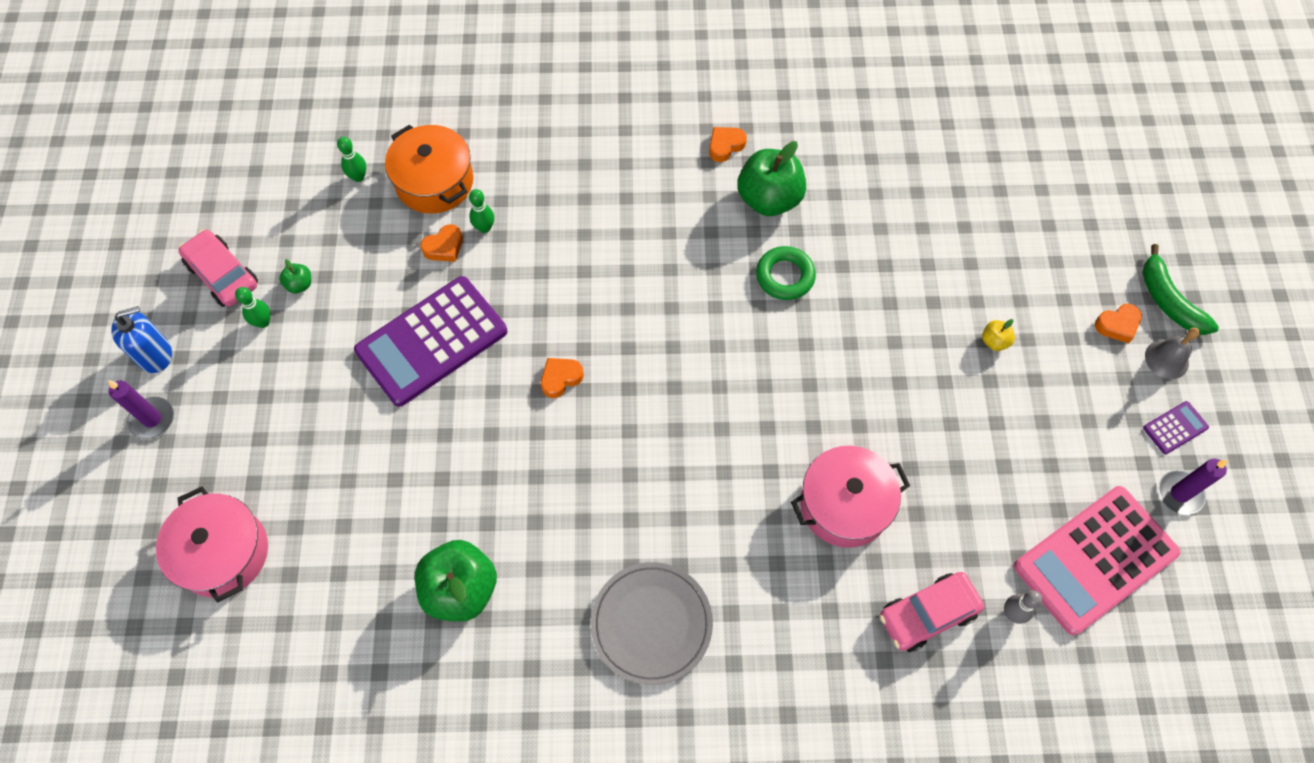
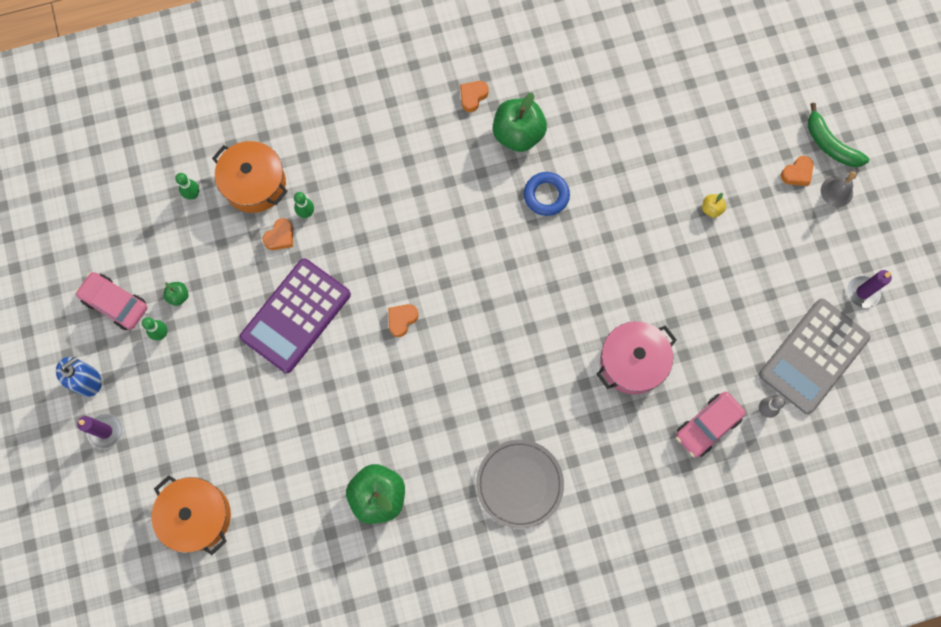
camera: 15 degrees left, 10 degrees up
(223, 553) = (197, 516): pink pot -> orange pot
(785, 276) = (546, 195): green ring -> blue ring
(1095, 560) = (813, 356): pink calculator -> grey calculator
(1175, 428) = (851, 243): purple calculator -> none

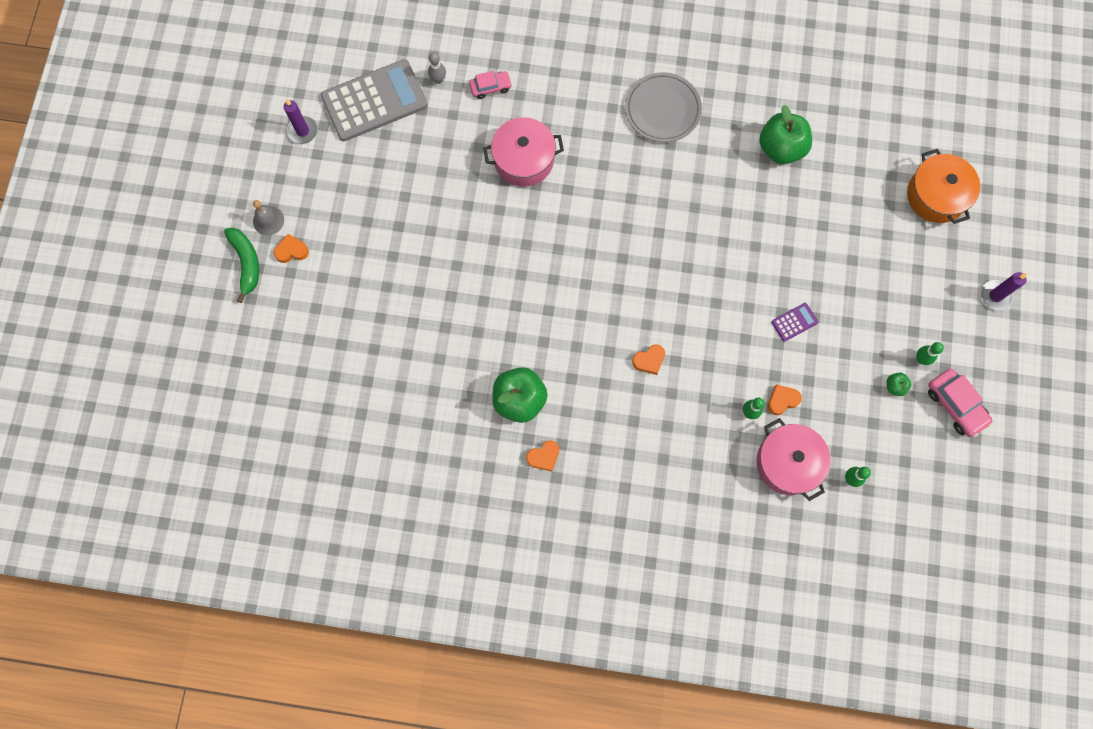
camera: 155 degrees left, 0 degrees up
(87, 381) = (1000, 346): blue soap dispenser -> none
(254, 184) = (788, 463): orange pot -> pink pot
(296, 316) = (794, 322): purple calculator -> purple calculator, size x0.41
(402, 320) = (702, 278): orange heart -> orange heart (649, 360)
(546, 195) = (523, 330): blue ring -> none
(707, 426) = (490, 87): pink car -> pink car, size x0.65
(711, 209) = (385, 254): yellow apple -> none

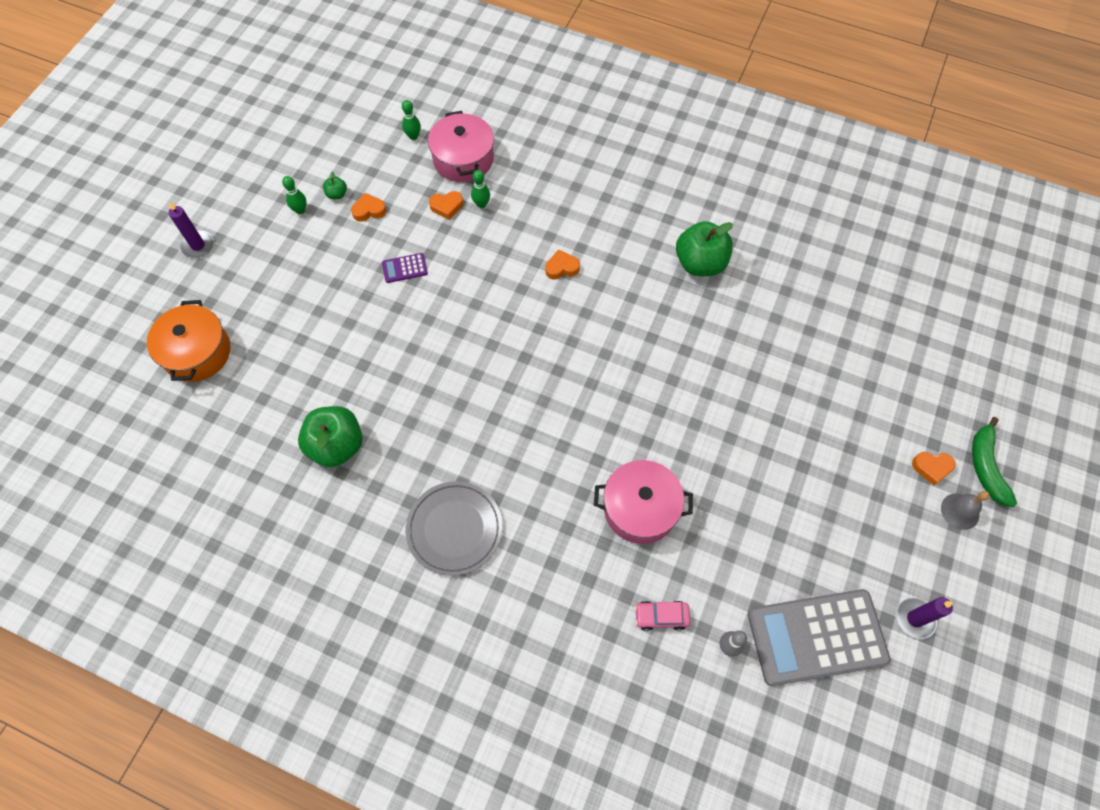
camera: 165 degrees left, 10 degrees down
(544, 457) = (687, 212): orange heart -> orange heart (369, 210)
(955, 405) = (290, 168): pink car -> none

